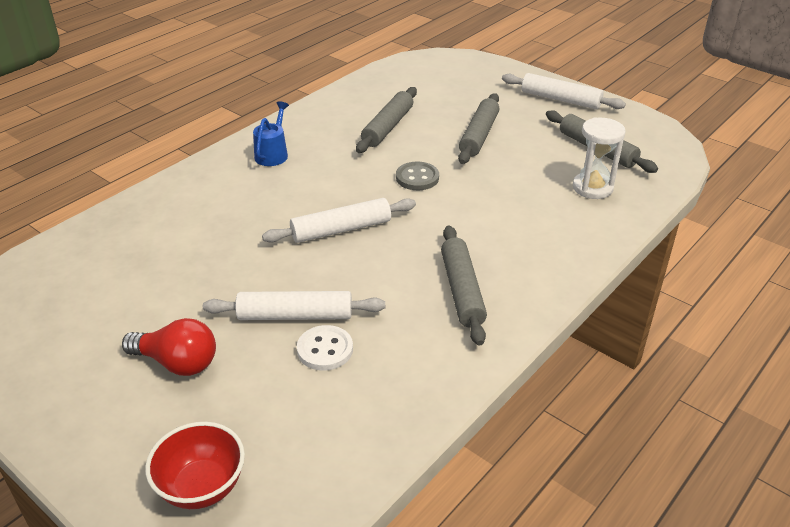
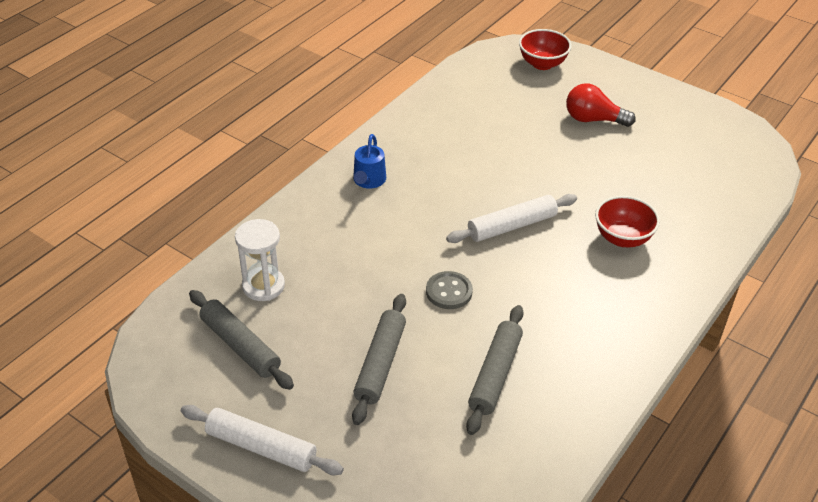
camera: 175 degrees right, 5 degrees up
(229, 214) = (622, 238): none -> red bowl
(273, 154) = (617, 321): blue watering can -> blue watering can (368, 181)
(295, 315) = (525, 152): white rolling pin -> none
(325, 349) = (496, 130): white button -> none
(462, 290) = (400, 175): grey rolling pin -> none

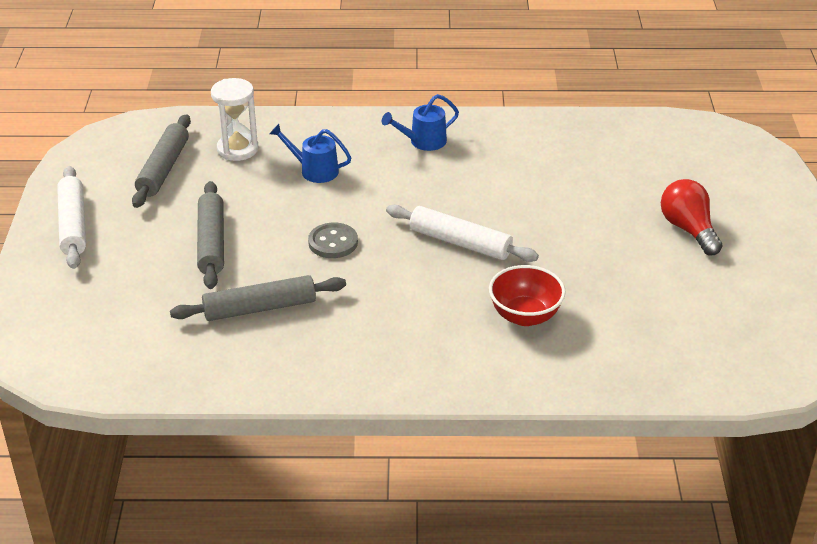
camera: 55 degrees right, 5 degrees down
(343, 256) = (314, 170): none -> blue watering can
(380, 364) = (211, 242): grey rolling pin -> grey rolling pin turned 75 degrees counterclockwise
(542, 64) = (735, 163): red bowl -> none

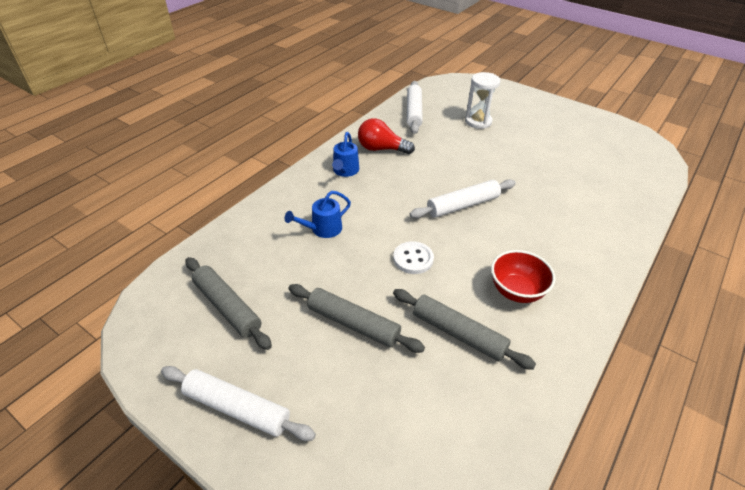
camera: 55 degrees left, 5 degrees up
(237, 149) = (253, 254): white hourglass -> white hourglass (478, 121)
(260, 308) = (458, 334): grey rolling pin -> grey rolling pin turned 75 degrees counterclockwise
(333, 242) = (413, 259): grey button -> white button
(525, 316) = (555, 215): red bowl -> red bowl (516, 291)
(608, 137) = (414, 112): none -> white rolling pin
(688, 229) = (519, 128): red light bulb -> red light bulb (381, 149)

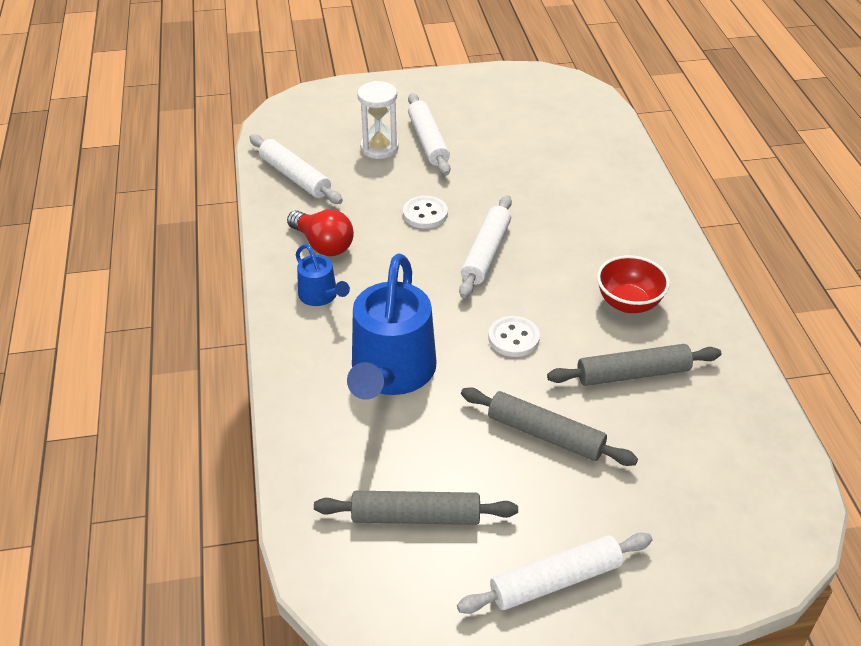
camera: 45 degrees left, 0 degrees up
(322, 229) = (391, 373): blue watering can -> blue watering can, size x2.03
(353, 324) = (545, 435): grey rolling pin -> grey rolling pin turned 45 degrees clockwise
(381, 149) = (323, 244): red light bulb -> red light bulb turned 105 degrees counterclockwise
(456, 165) = (425, 214): none -> white button
(511, 132) = (428, 141): none -> white rolling pin

